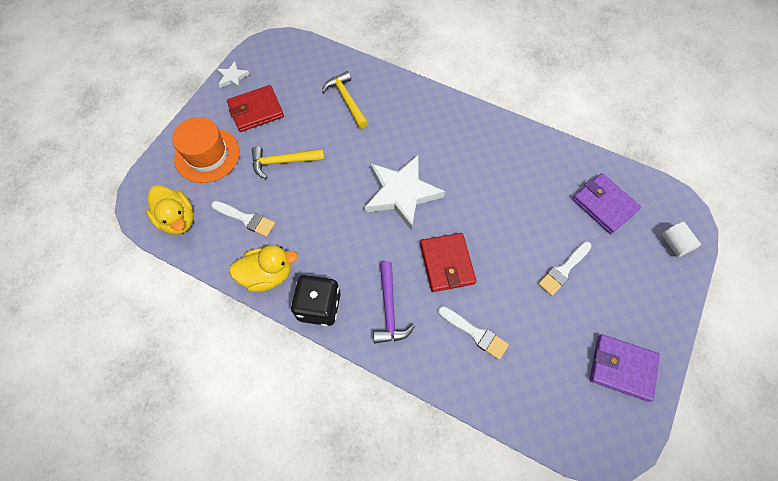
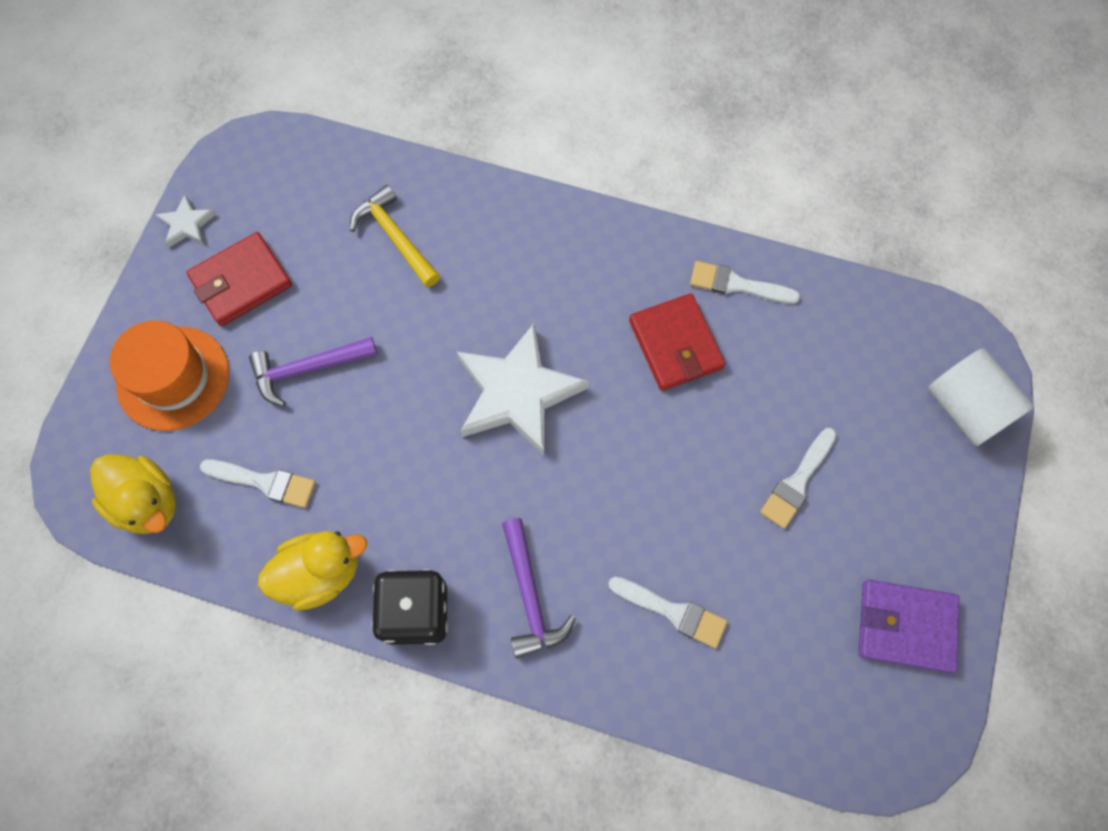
camera: 10 degrees left, 5 degrees up
(283, 162) = (307, 369): yellow hammer -> purple hammer
(447, 263) = (610, 503): red wallet -> red wallet (675, 344)
(541, 154) = (737, 285): none -> white brush
(604, 205) = (849, 359): purple wallet -> none
(674, 244) = (965, 408): white cylinder -> white cylinder, size x1.68

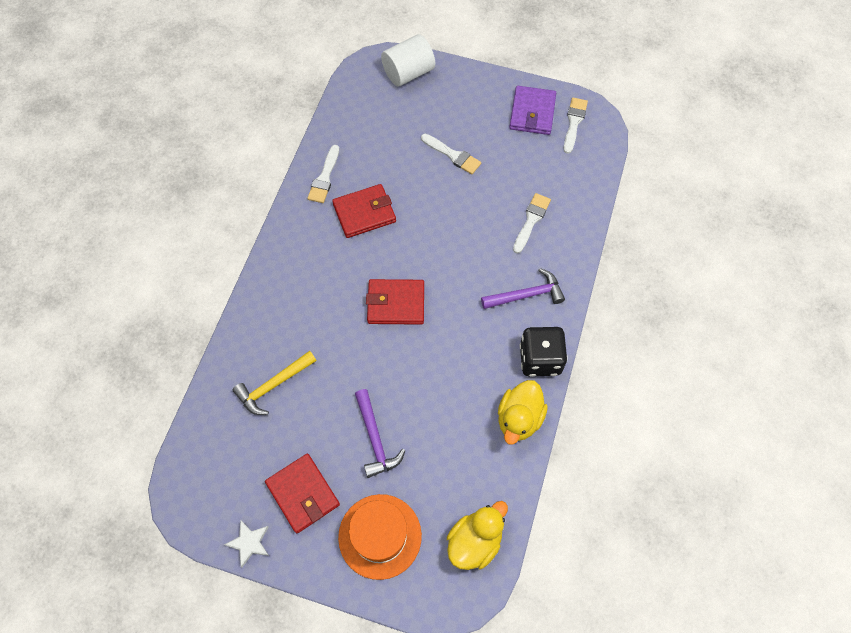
camera: 90 degrees left, 5 degrees down
(264, 482) = (458, 461): white brush -> white brush (574, 122)
(320, 573) = (519, 418): yellow duck -> yellow duck turned 135 degrees counterclockwise
(517, 393) = (396, 303): white star -> red wallet

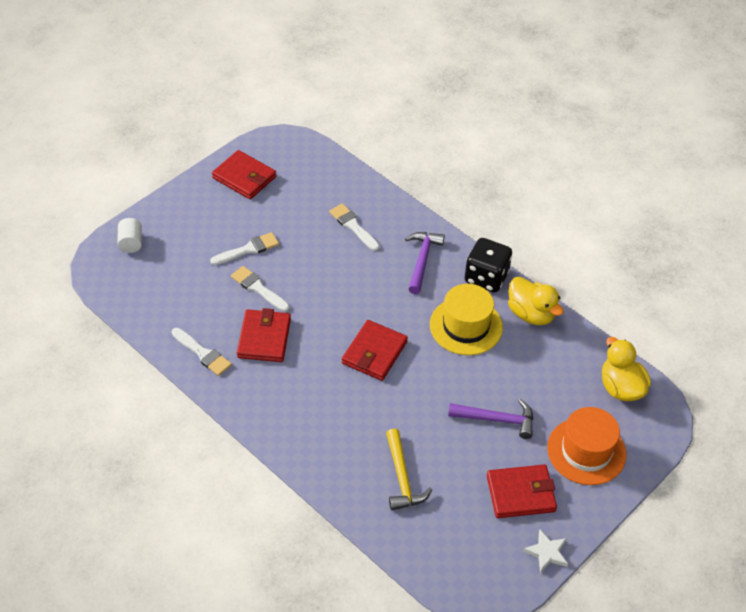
camera: 65 degrees left, 15 degrees down
(408, 73) = (131, 243): white cylinder -> white cylinder, size x0.59
(470, 366) = (466, 326): none -> yellow hat
(532, 113) = (244, 177): purple wallet -> red wallet
(574, 122) = (275, 156): white brush -> white brush (258, 288)

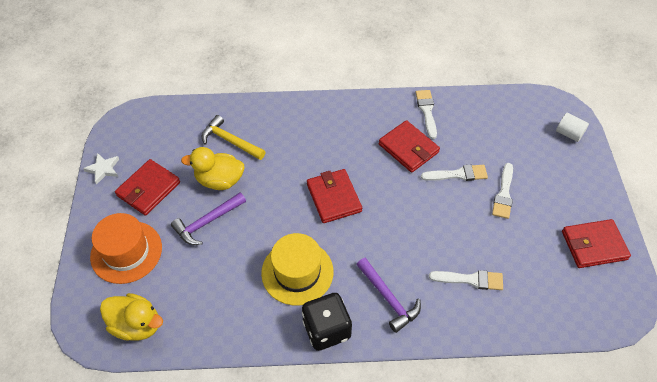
camera: 135 degrees right, 5 degrees up
(203, 353) = (426, 111): white brush -> white brush turned 90 degrees clockwise
(531, 314) = (260, 328): yellow duck -> yellow duck (219, 180)

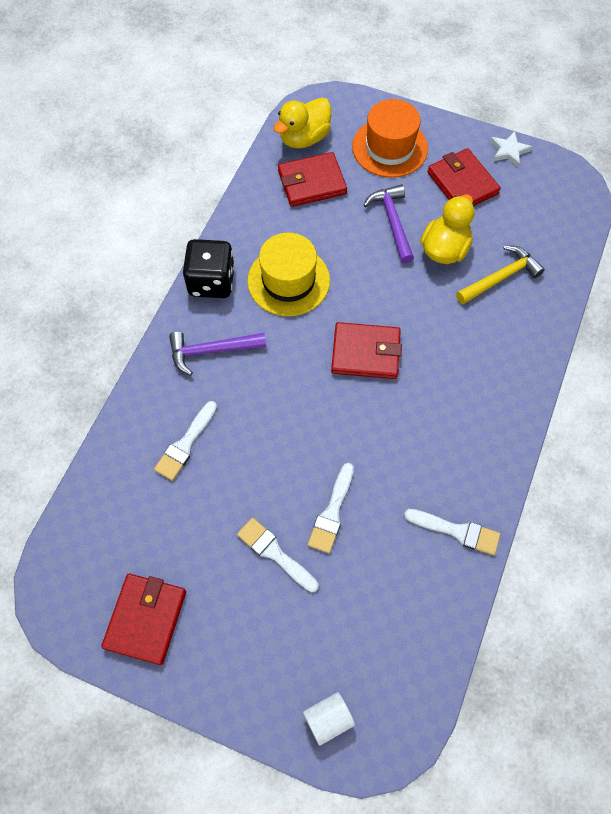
camera: 115 degrees right, 10 degrees up
(408, 148) = (401, 473): red wallet -> red wallet (312, 182)

